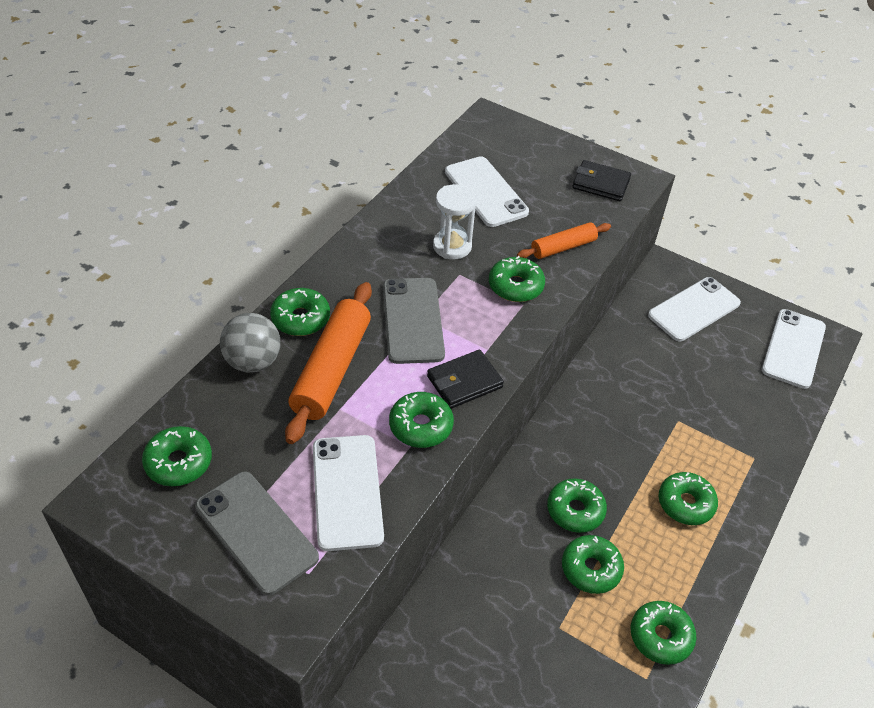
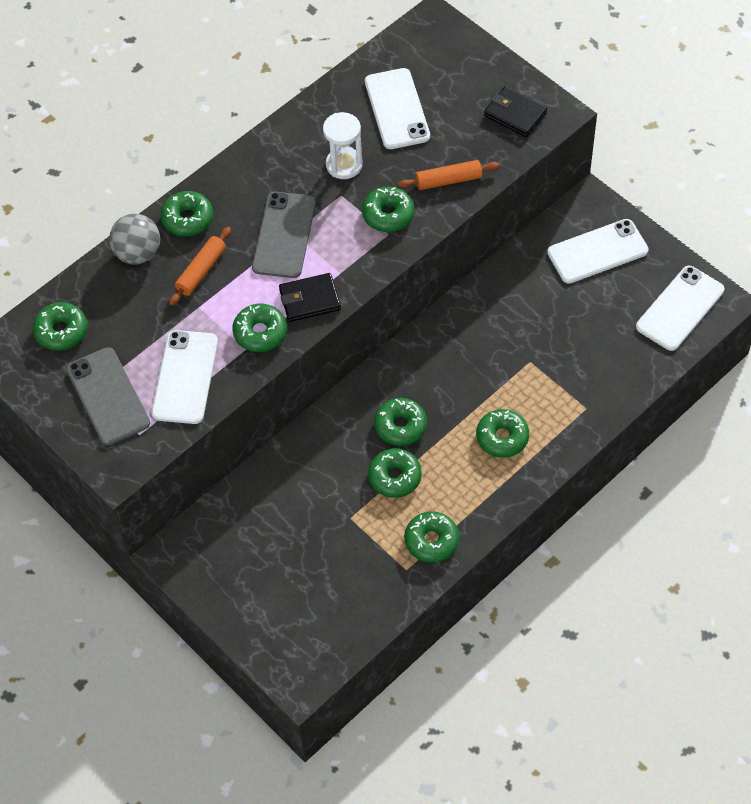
camera: 20 degrees right, 10 degrees up
(331, 369) = (201, 271): orange rolling pin -> orange rolling pin, size x0.58

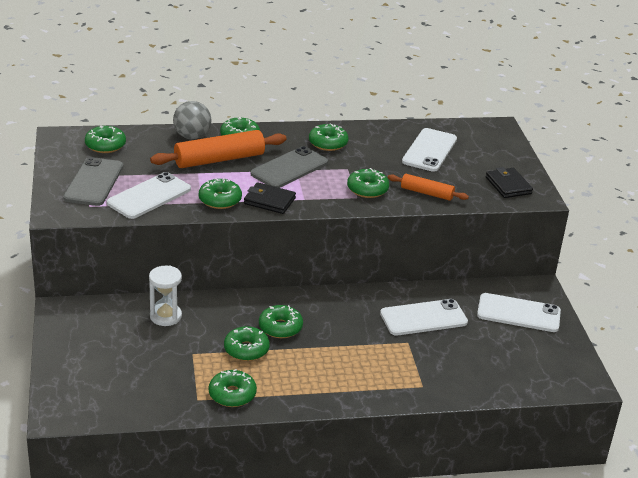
camera: 30 degrees right, 25 degrees down
(201, 271) = (219, 159): orange rolling pin -> orange rolling pin, size x1.73
(344, 165) = (365, 157): white hourglass -> white hourglass (165, 316)
(502, 437) = (344, 369): green donut -> green donut (328, 143)
(680, 308) = (551, 371): white phone -> white phone (423, 318)

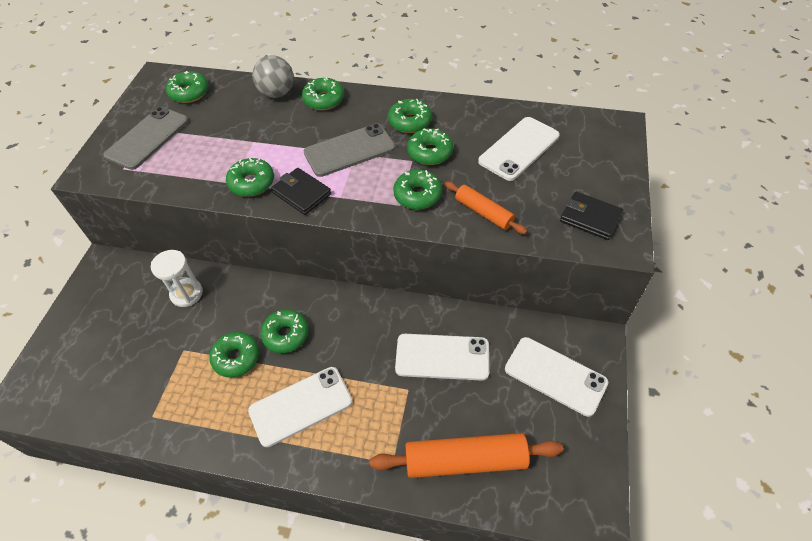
camera: 25 degrees right, 20 degrees up
(149, 196) = (186, 165): white phone -> white phone (300, 406)
(219, 159) = (285, 127): orange rolling pin -> orange rolling pin (465, 460)
(232, 394) = (188, 419): green donut -> green donut (430, 152)
(508, 185) = (590, 218): black wallet -> black wallet turned 60 degrees counterclockwise

